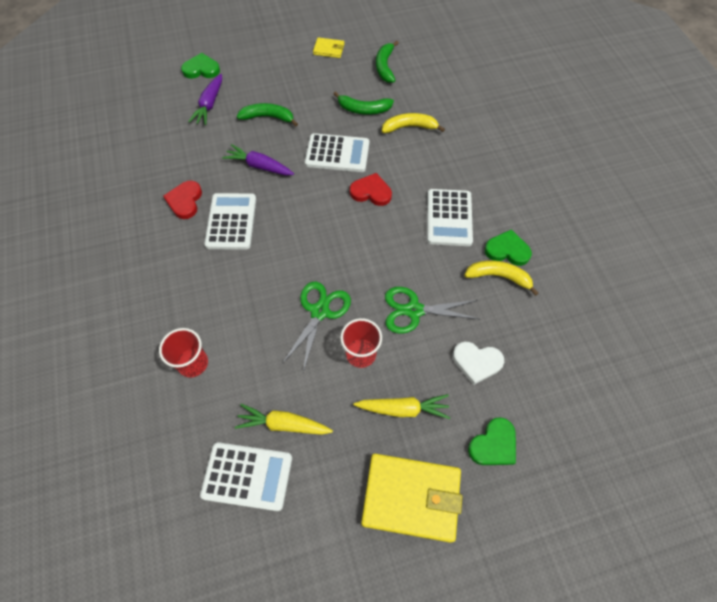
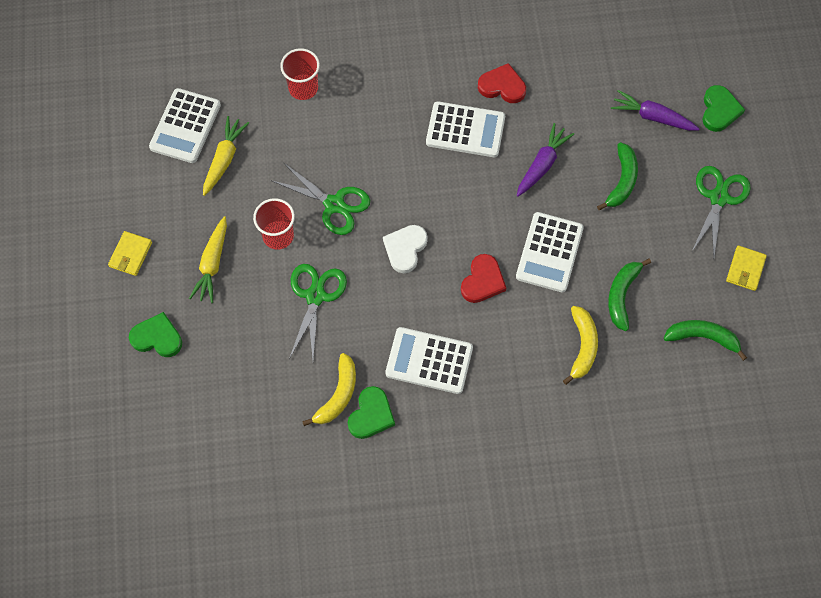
camera: 100 degrees right, 5 degrees up
(275, 65) = (718, 198): none -> green scissors
(411, 498) = (130, 254): yellow wallet -> yellow wallet, size x0.48
(476, 362) = (243, 344): white heart -> white heart (405, 249)
(493, 445) = (157, 337): green heart -> green heart turned 135 degrees clockwise

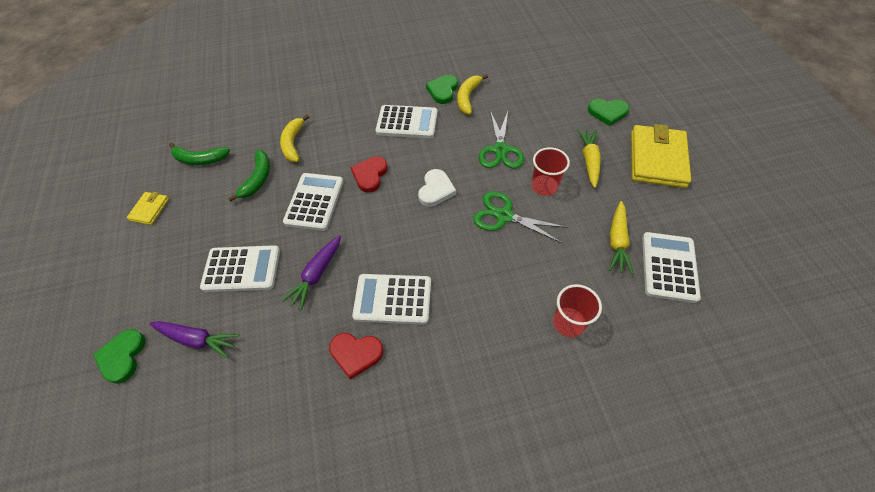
camera: 175 degrees right, 10 degrees down
(130, 254) = (657, 159): yellow wallet -> yellow wallet, size x2.09
(622, 181) = (241, 269): green banana -> white calculator
(718, 198) = (153, 265): green scissors -> none

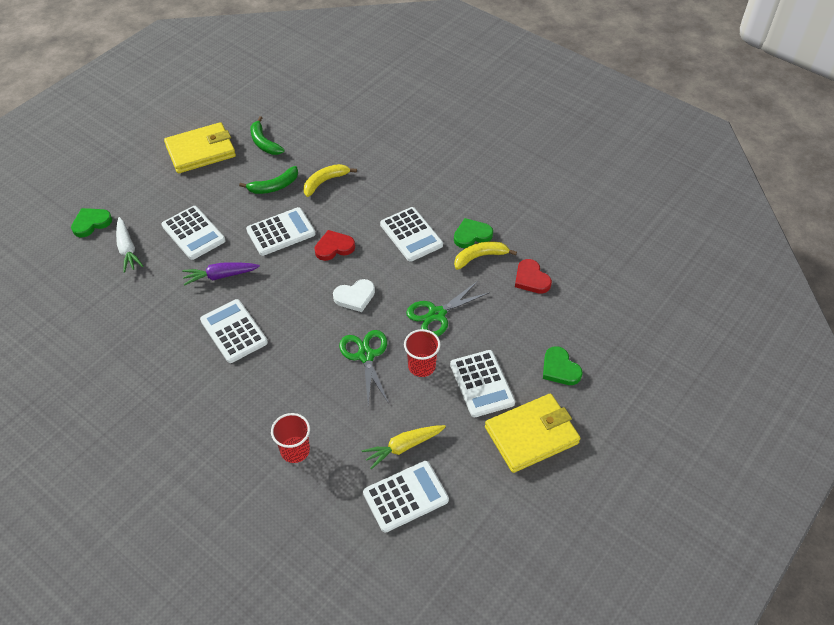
camera: 50 degrees right, 5 degrees down
(150, 209) = (201, 151): yellow wallet -> yellow wallet, size x2.09
(197, 339) = (127, 249): purple carrot -> white carrot
(356, 354) = (176, 338): red heart -> red heart (531, 279)
(589, 161) = (481, 384): yellow carrot -> white calculator

